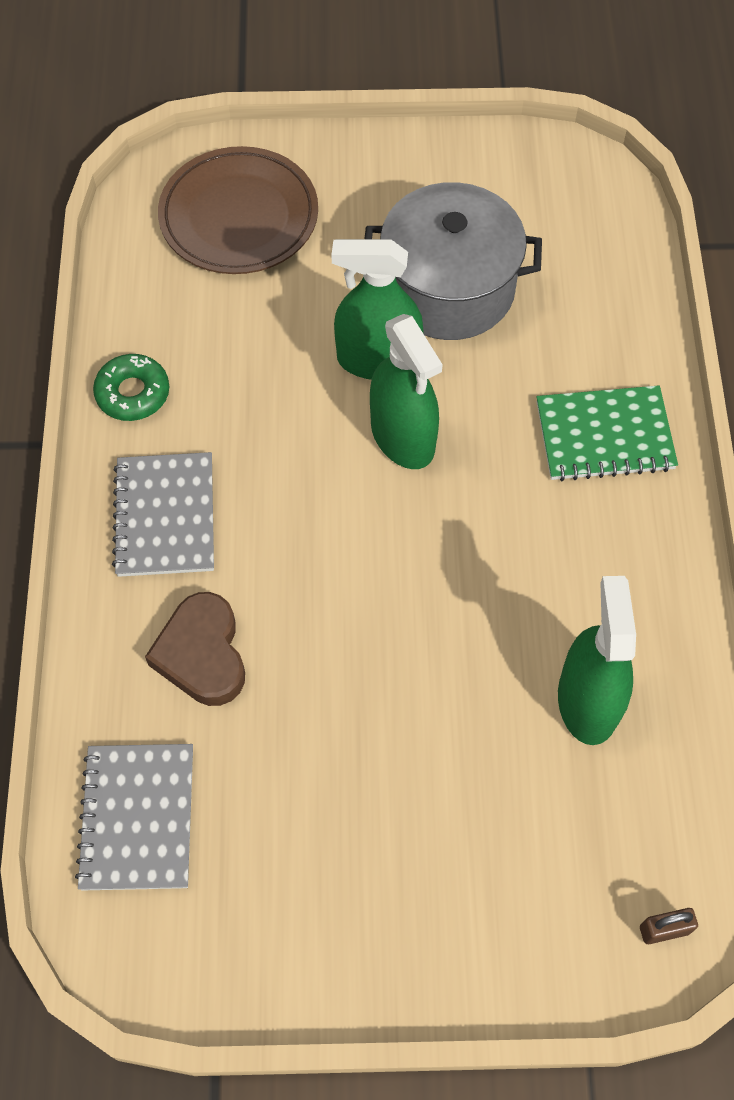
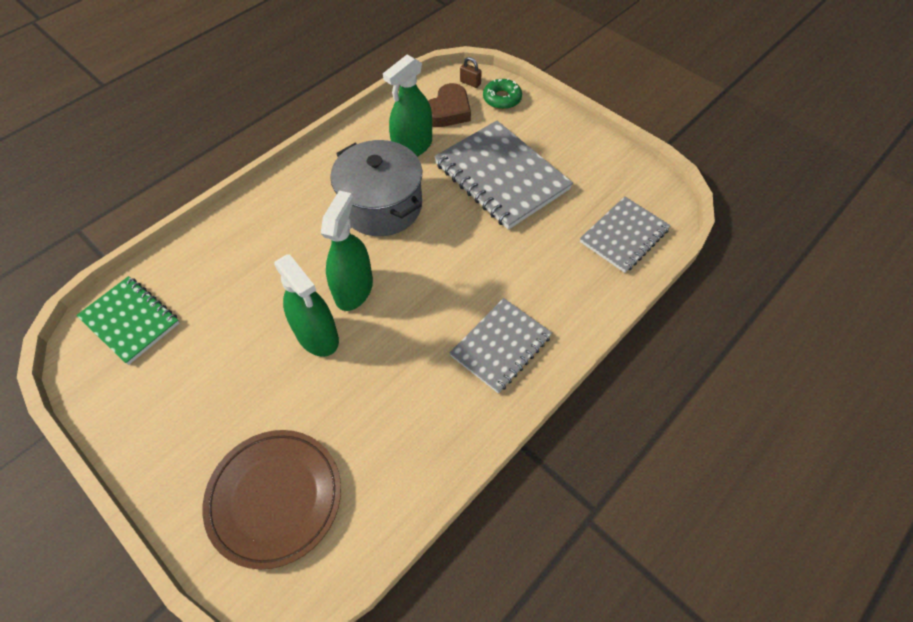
camera: 135 degrees left, 5 degrees down
(133, 393) = (453, 430): green donut -> green donut (502, 99)
(202, 654) = (541, 273): brown heart -> brown heart (448, 111)
(406, 766) = (501, 176): none -> grey notebook
(449, 288) = (237, 342): grey pot -> grey pot (381, 206)
(604, 436) = (276, 219): green notebook -> green notebook (130, 321)

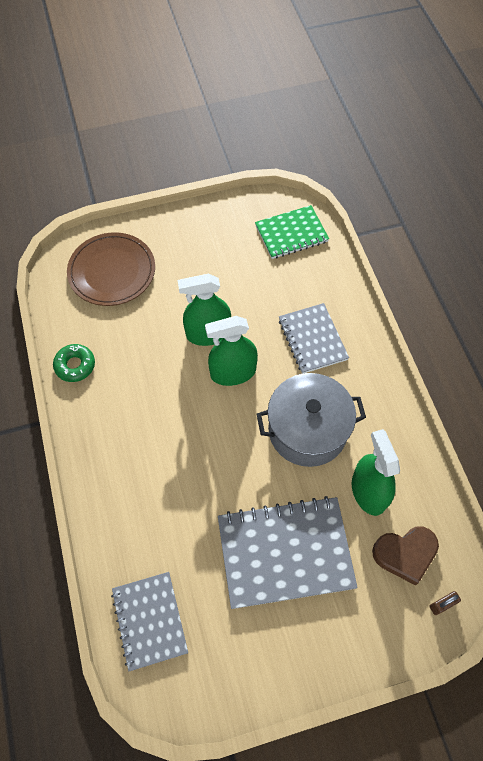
camera: 120 degrees right, 5 degrees up
(354, 289) = (233, 372): green spray bottle -> green spray bottle turned 120 degrees clockwise
(448, 111) = (405, 554): brown heart -> brown heart turned 75 degrees counterclockwise
(501, 346) = (118, 447): grey notebook -> grey notebook (312, 339)
(502, 99) = (398, 624): green donut -> green donut (75, 365)

